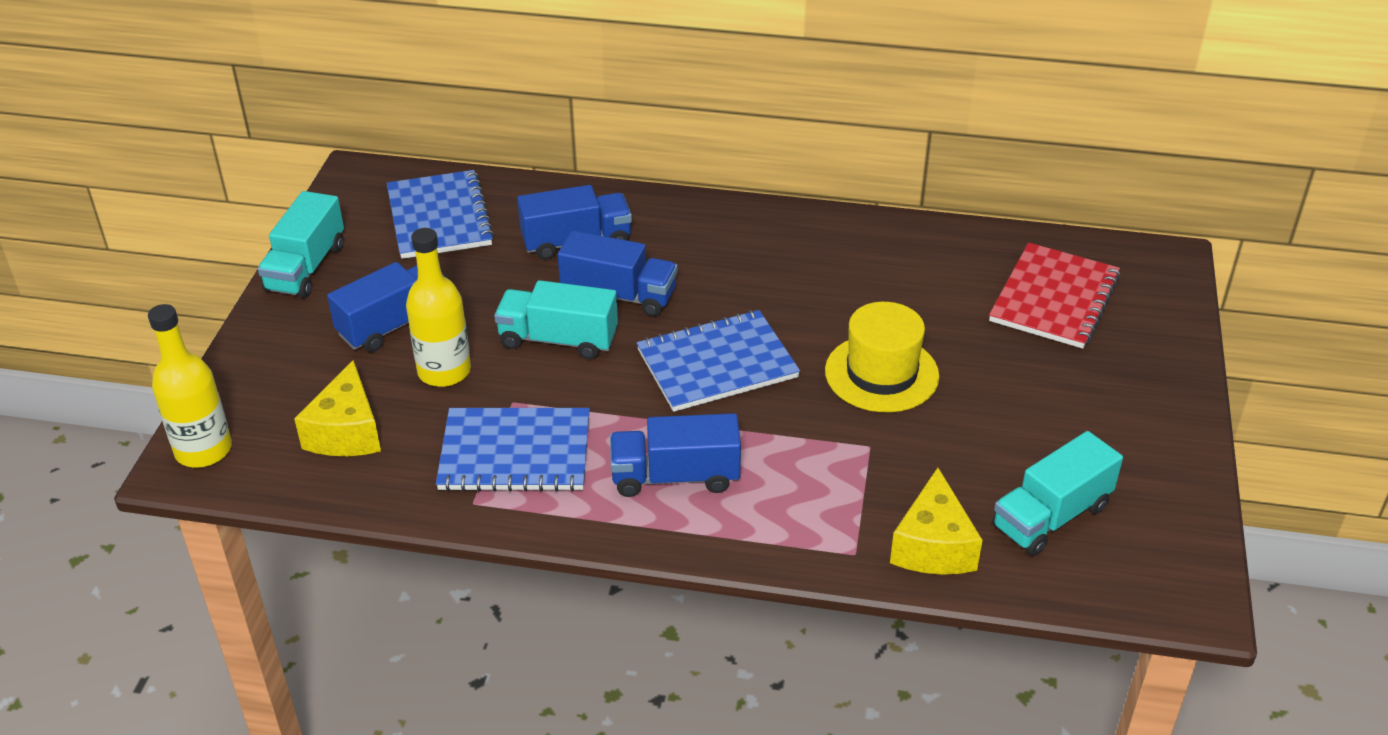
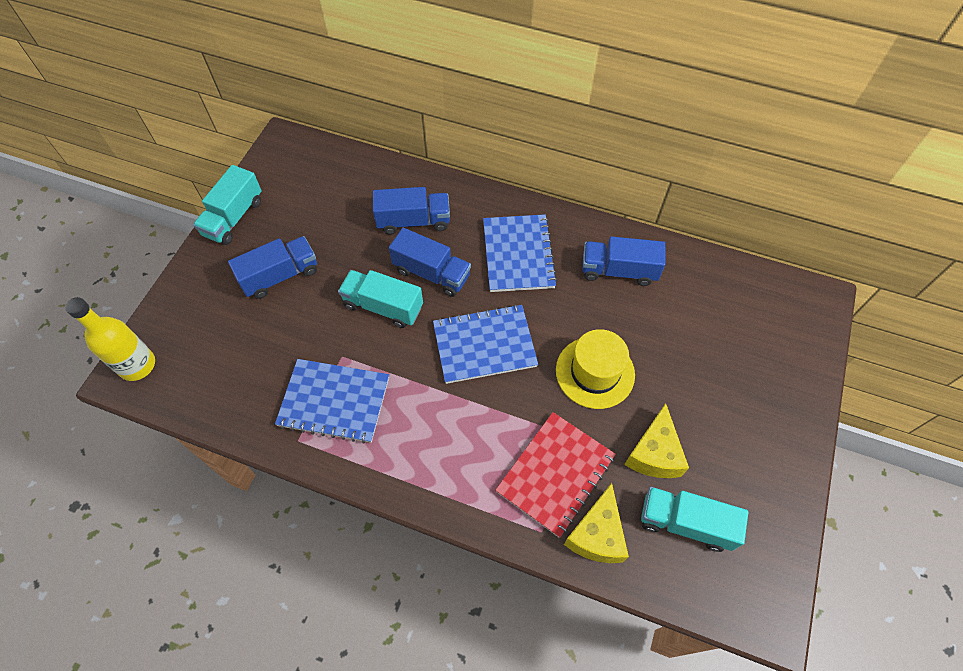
camera: 10 degrees right, 20 degrees up
(347, 432) = (230, 364): yellow cheese -> yellow cheese (654, 453)
(439, 217) = (328, 186): blue notebook -> blue notebook (518, 254)
(444, 371) = (303, 322): yellow bottle -> none
(675, 476) = (435, 441): blue truck -> blue truck (618, 271)
(1051, 516) = (685, 523): turquoise truck -> turquoise truck turned 45 degrees clockwise
(1054, 298) = (731, 323): red notebook -> red notebook (555, 474)

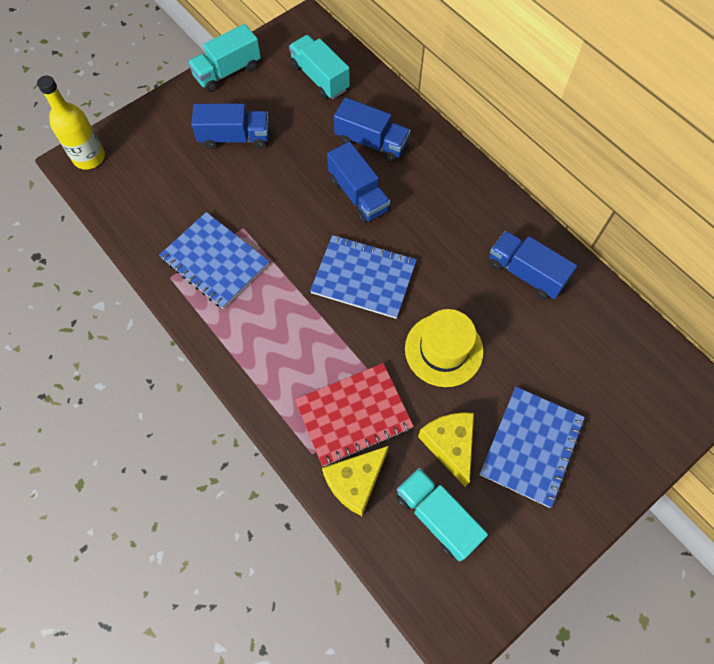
camera: 30 degrees right, 5 degrees up
(383, 306) = (301, 203): turquoise truck -> turquoise truck (320, 78)
(518, 254) = (444, 214): blue notebook -> blue notebook (531, 447)
(654, 453) = (449, 445): yellow cheese -> yellow cheese turned 120 degrees clockwise

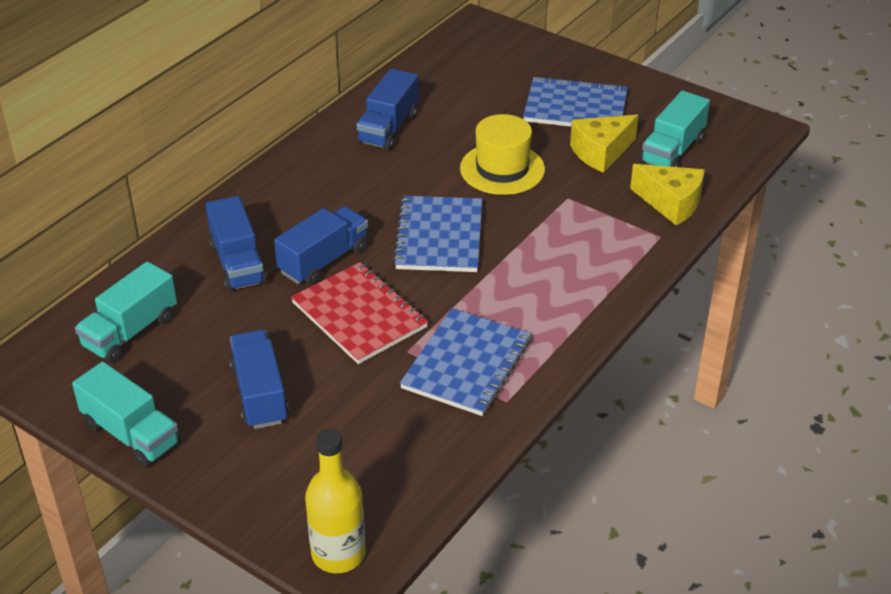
camera: 105 degrees left, 25 degrees down
(353, 415) = (604, 216): red notebook -> red notebook (359, 315)
(371, 142) = (237, 263): blue truck -> blue truck turned 150 degrees clockwise

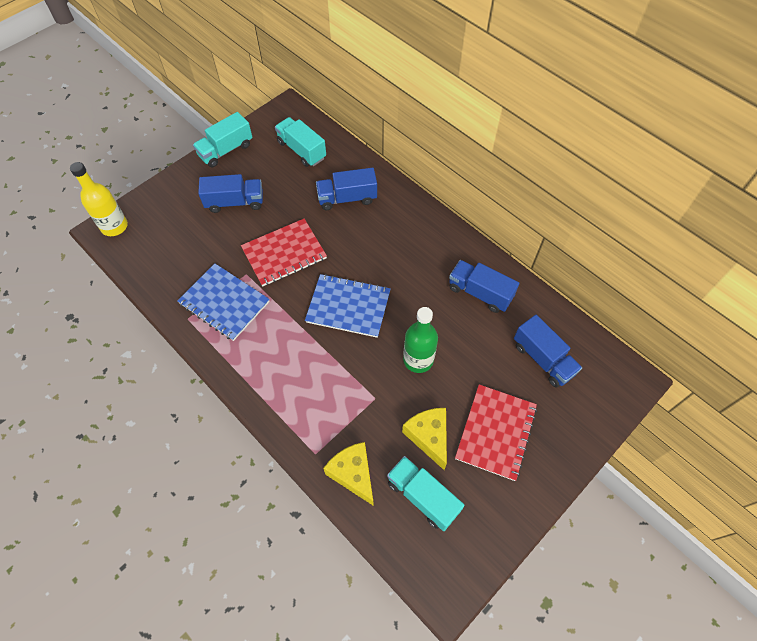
camera: 100 degrees right, 20 degrees up
(324, 260) = (339, 240): blue truck -> blue truck (543, 359)
(502, 169) = (418, 359): yellow hat -> green bottle
(575, 107) = (496, 432): blue notebook -> red notebook
(671, 203) = (353, 474): yellow cheese -> yellow cheese turned 105 degrees clockwise

